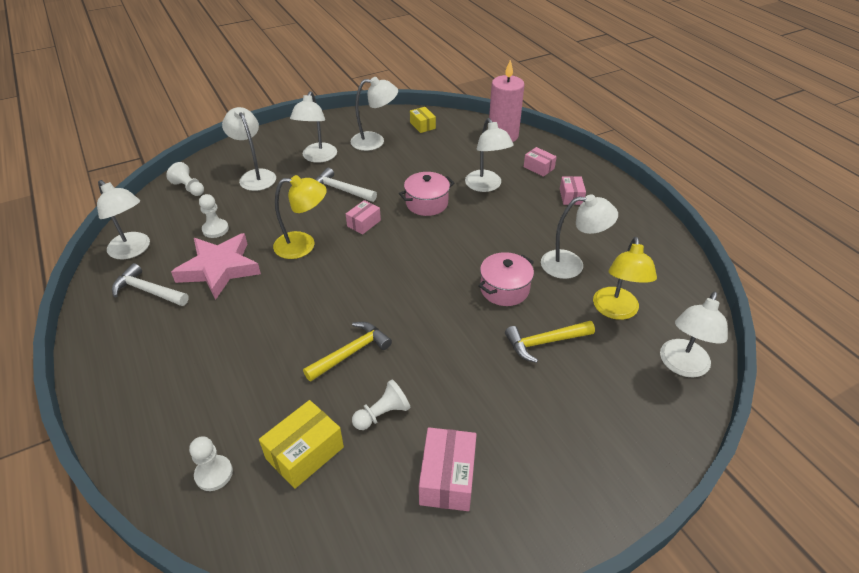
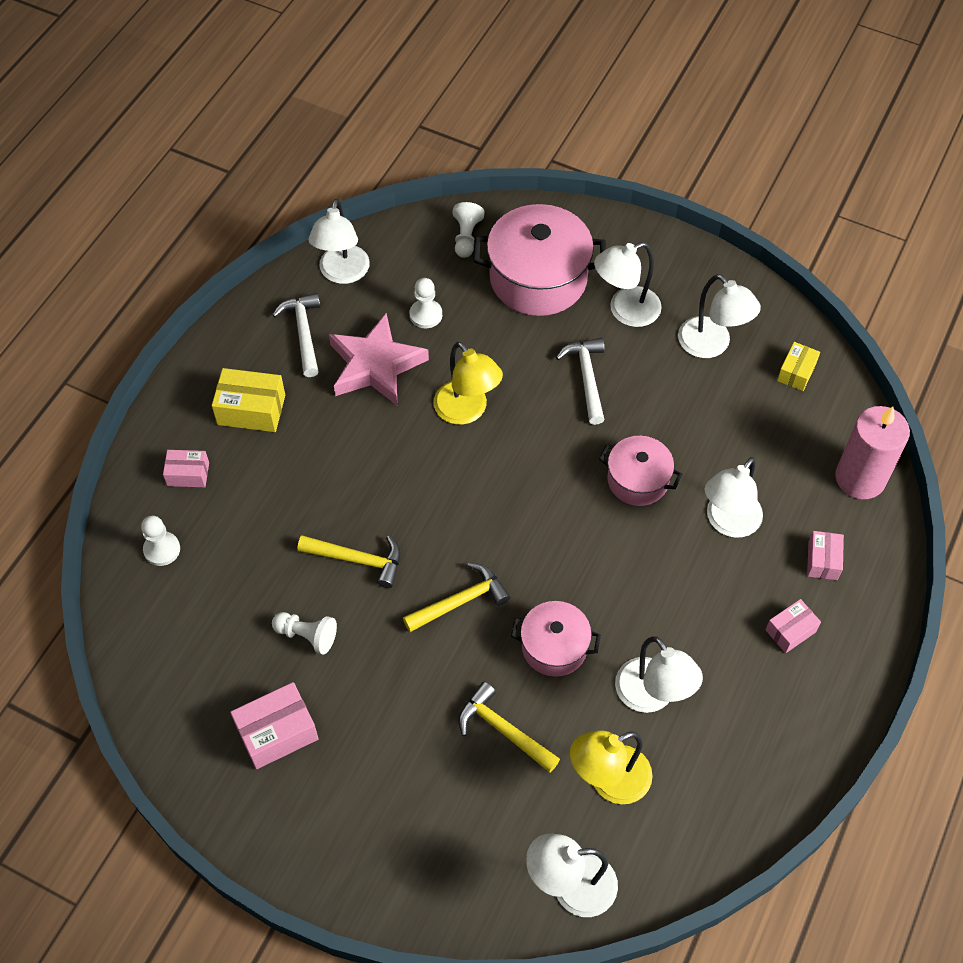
camera: 55 degrees right, 15 degrees up
(255, 176) = (538, 278): white lamp -> pink pot
(305, 453) = (225, 602): yellow box -> yellow box (251, 410)
(363, 223) = (548, 441): pink box -> pink box (188, 474)
(433, 315) = (461, 601): none -> yellow hammer

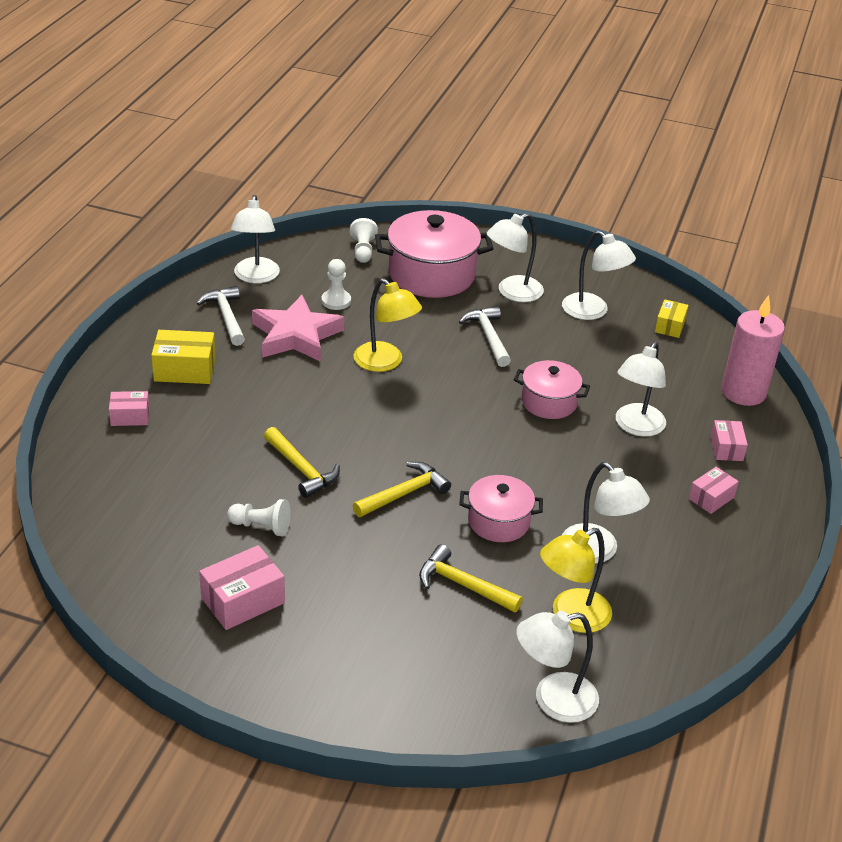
camera: 10 degrees left, 20 degrees down
(162, 549) = (111, 471): white pawn -> none
(358, 560) = (302, 469): yellow hammer -> yellow hammer turned 45 degrees clockwise

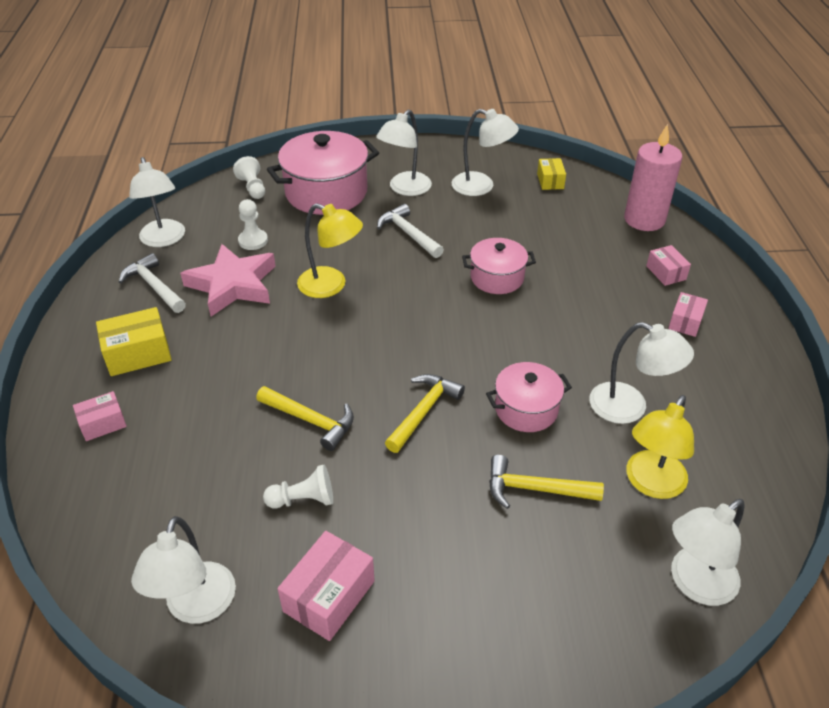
camera: 20 degrees left, 5 degrees up
(636, 427) = (582, 277): white lamp -> white lamp (196, 607)

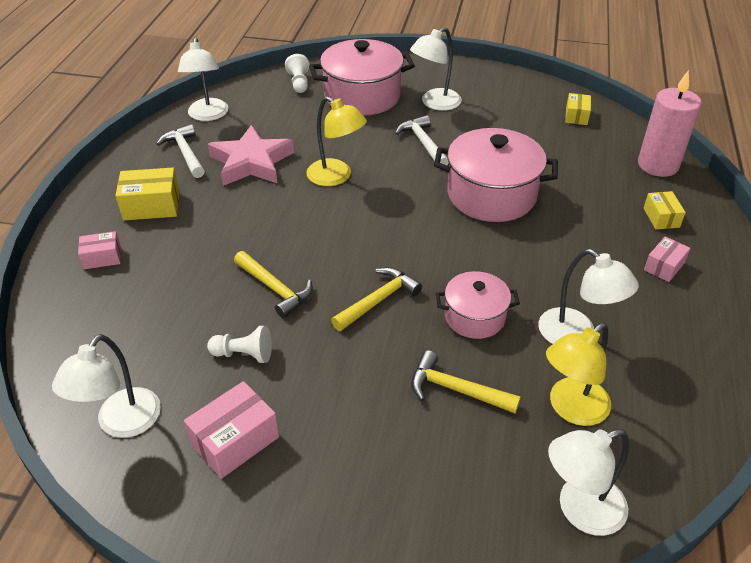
camera: 15 degrees right, 0 degrees up
(253, 241) = (282, 128): white pawn -> none
(481, 186) = (507, 111): white lamp -> none
(497, 278) = (491, 195): pink pot -> pink pot, size x1.73
(666, 273) = (661, 218): pink box -> yellow box

